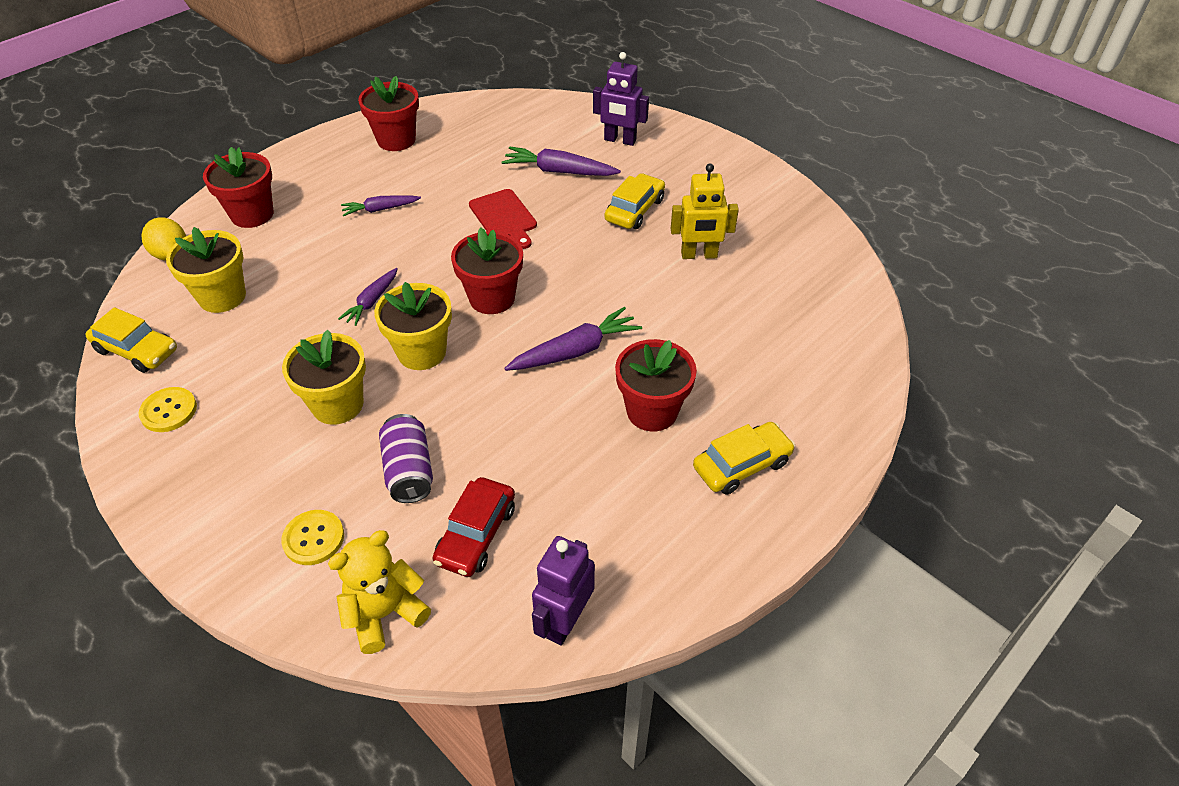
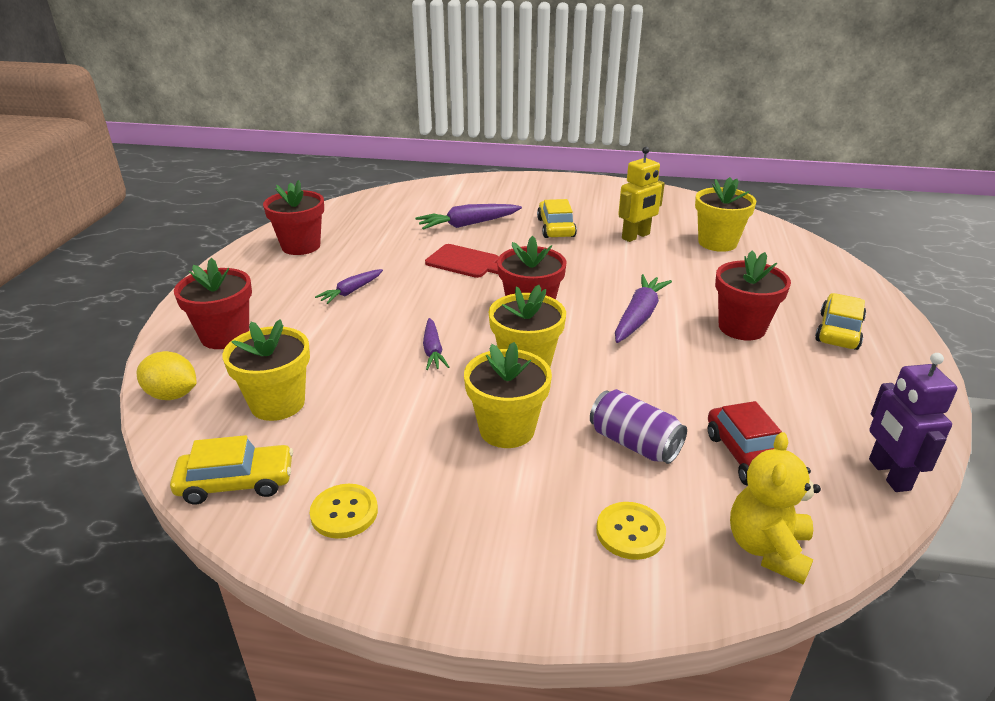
camera: 35 degrees left, 15 degrees down
(620, 140) = (487, 196): purple robot -> none
(773, 301) = (717, 243): none -> yellow flower pot

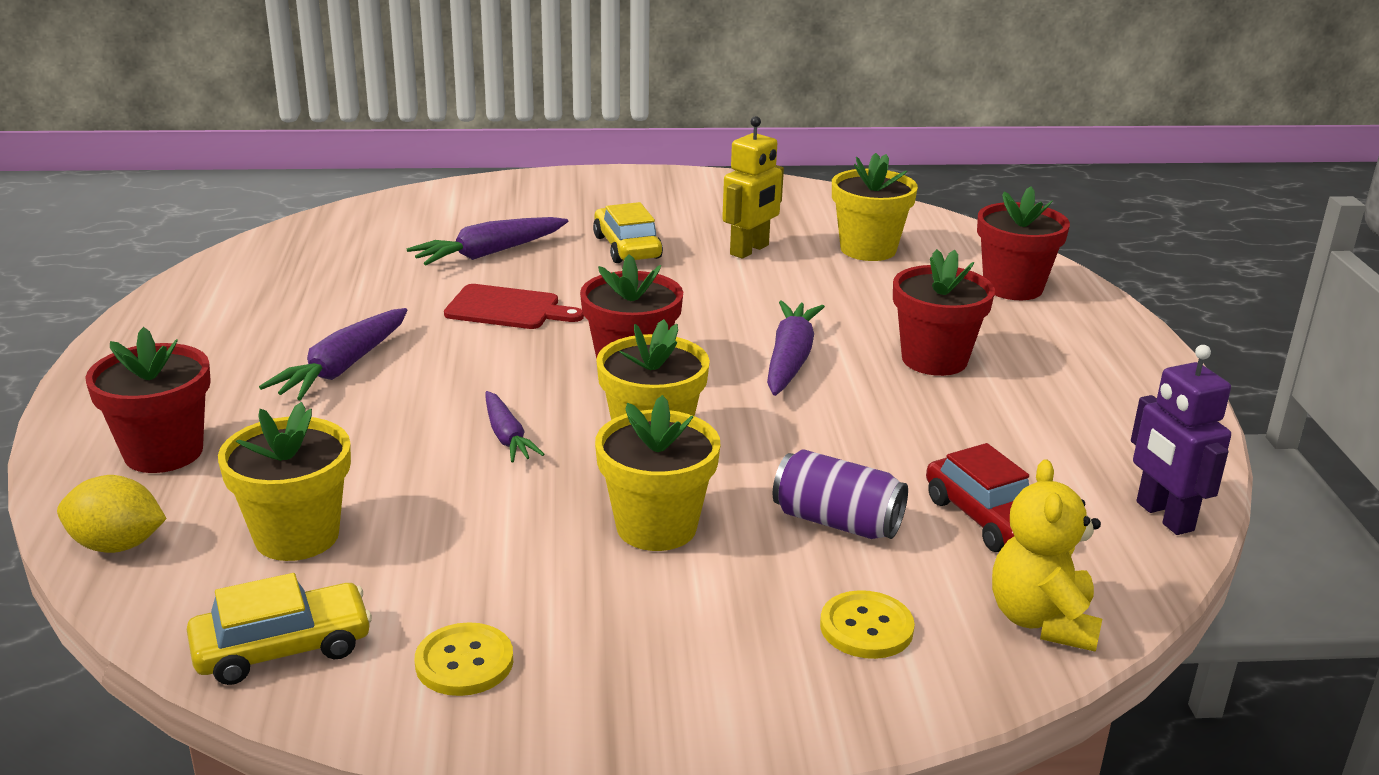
camera: 15 degrees left, 5 degrees down
(301, 246) = (228, 308): red flower pot -> red flower pot (1013, 287)
(351, 291) = (343, 367): purple carrot -> purple carrot, size x1.58
(838, 331) = (1061, 351): yellow car -> none

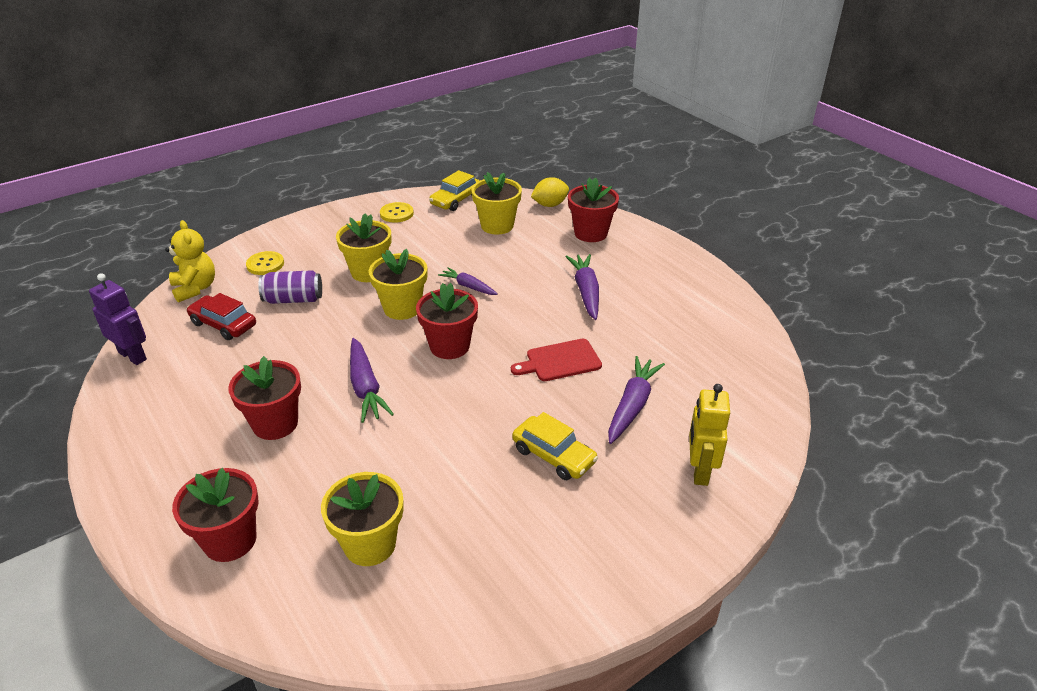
camera: 150 degrees right, 10 degrees up
(750, 250) = (464, 496): yellow robot -> yellow robot (699, 471)

